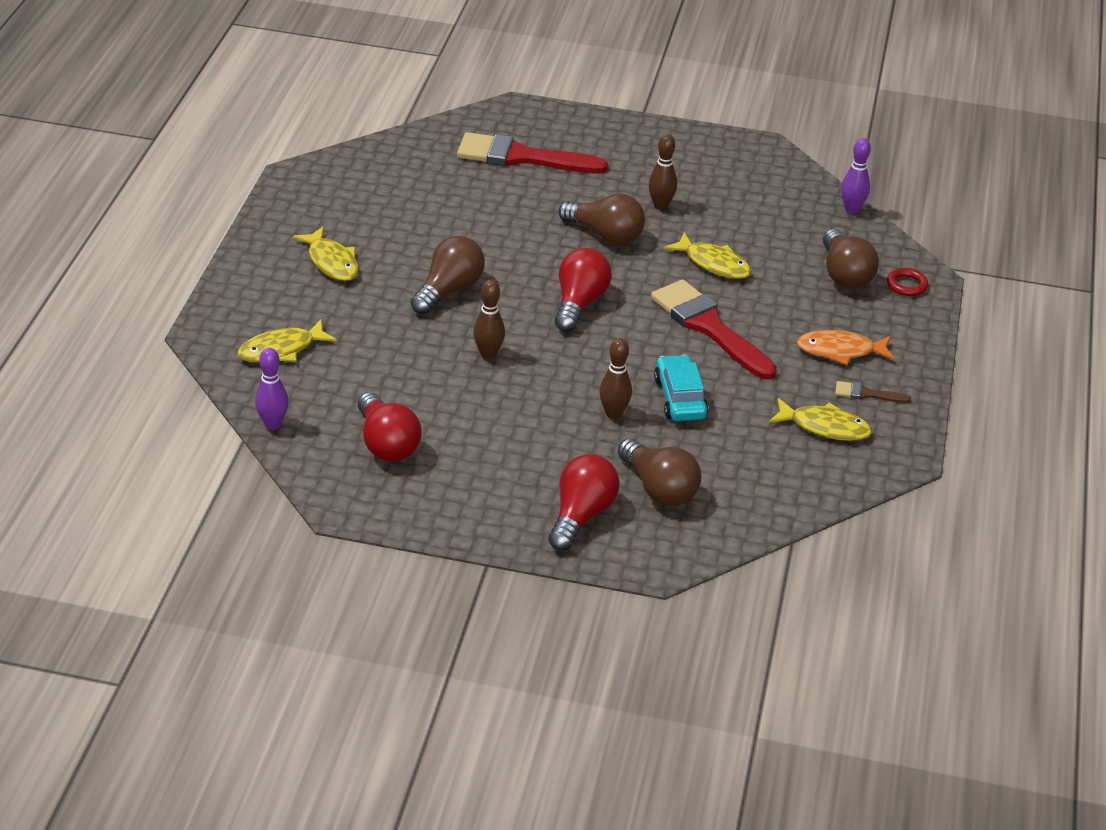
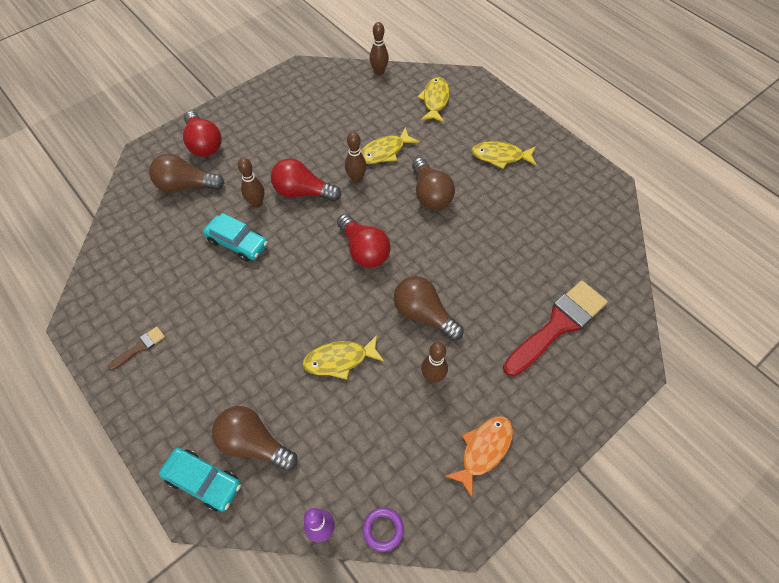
camera: 130 degrees right, 20 degrees up
(273, 424) = (379, 72): purple bowling pin -> brown bowling pin
(386, 444) = (326, 103): red light bulb -> red light bulb (302, 192)
(605, 235) = (423, 314): brown light bulb -> brown light bulb turned 60 degrees clockwise
(709, 327) = (280, 305): red brush -> none
(812, 181) = (383, 529): none -> purple ring
(825, 427) = (141, 299): yellow fish -> yellow fish (384, 152)
(840, 351) = (188, 366): orange fish -> orange fish (483, 450)
(906, 285) = (203, 481): red ring -> turquoise car

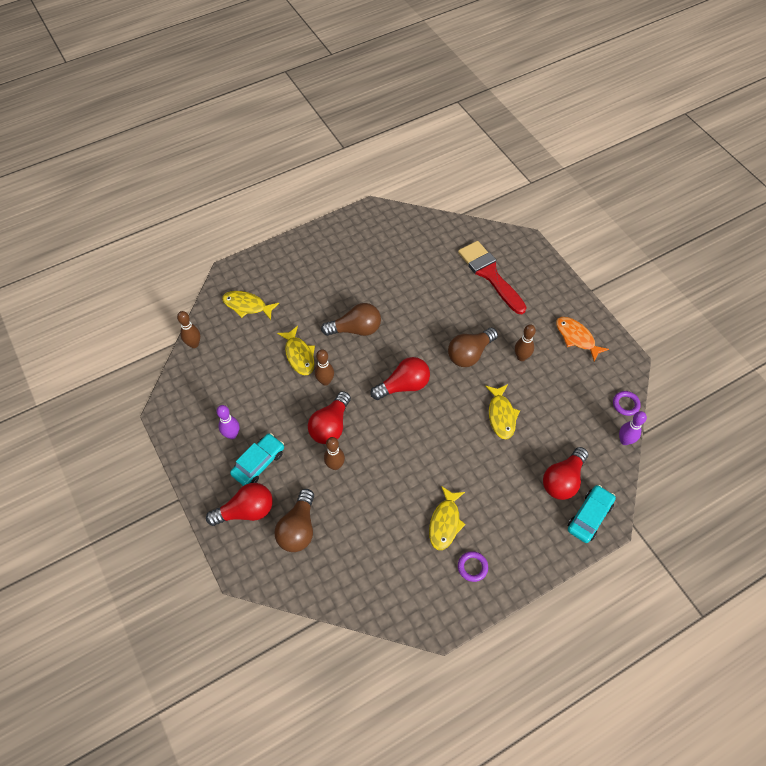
camera: 80 degrees left, 0 degrees up
(140, 347) = (472, 567): brown brush -> purple ring
(237, 243) = (377, 484): turquoise car -> turquoise car (258, 463)
(254, 443) = (563, 480): brown light bulb -> red light bulb
(283, 118) = (232, 434): none -> purple bowling pin
(500, 156) = (327, 272): yellow fish -> yellow fish (445, 522)

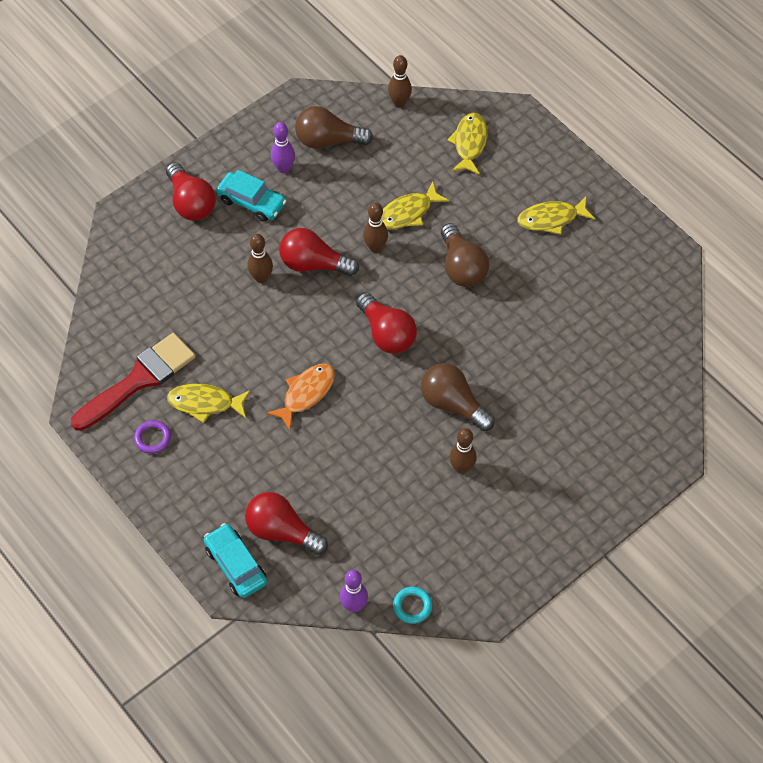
camera: 80 degrees right, 0 degrees up
(298, 528) = (177, 256): brown light bulb -> brown light bulb (328, 140)
(490, 274) = (596, 416): red brush -> red brush (139, 380)
(501, 415) = (364, 451): yellow fish -> yellow fish (551, 219)
(576, 337) = (511, 537): orange fish -> orange fish (306, 393)
(589, 516) = (236, 565): turquoise car -> turquoise car turned 150 degrees counterclockwise
(625, 404) = (412, 606): purple ring -> turquoise ring

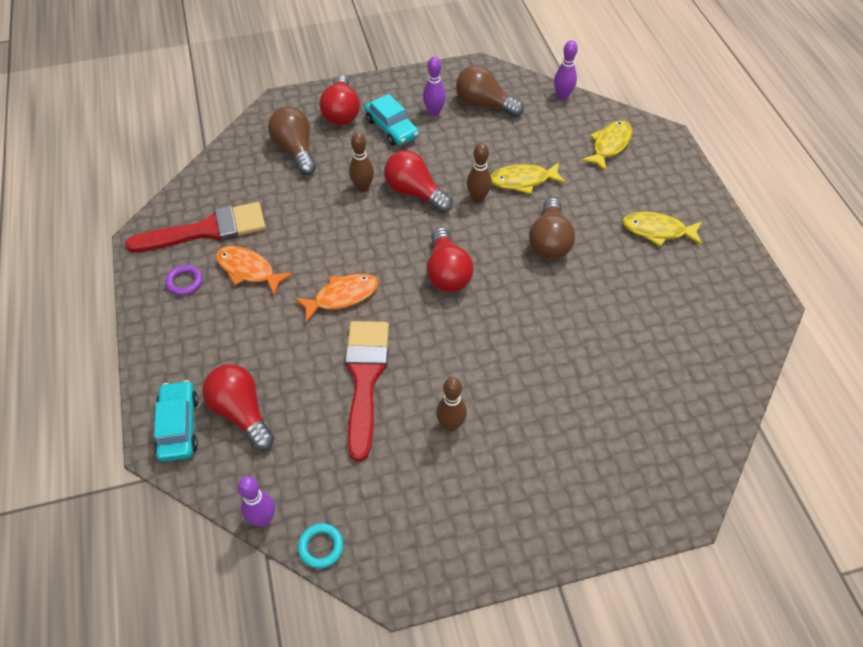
camera: 25 degrees right, 5 degrees down
(205, 403) = (248, 270): yellow fish -> orange fish
(369, 459) = (365, 379): none -> red brush
(399, 103) = (562, 96): brown bowling pin -> purple bowling pin
(453, 404) = (475, 359): brown light bulb -> brown light bulb (295, 150)

